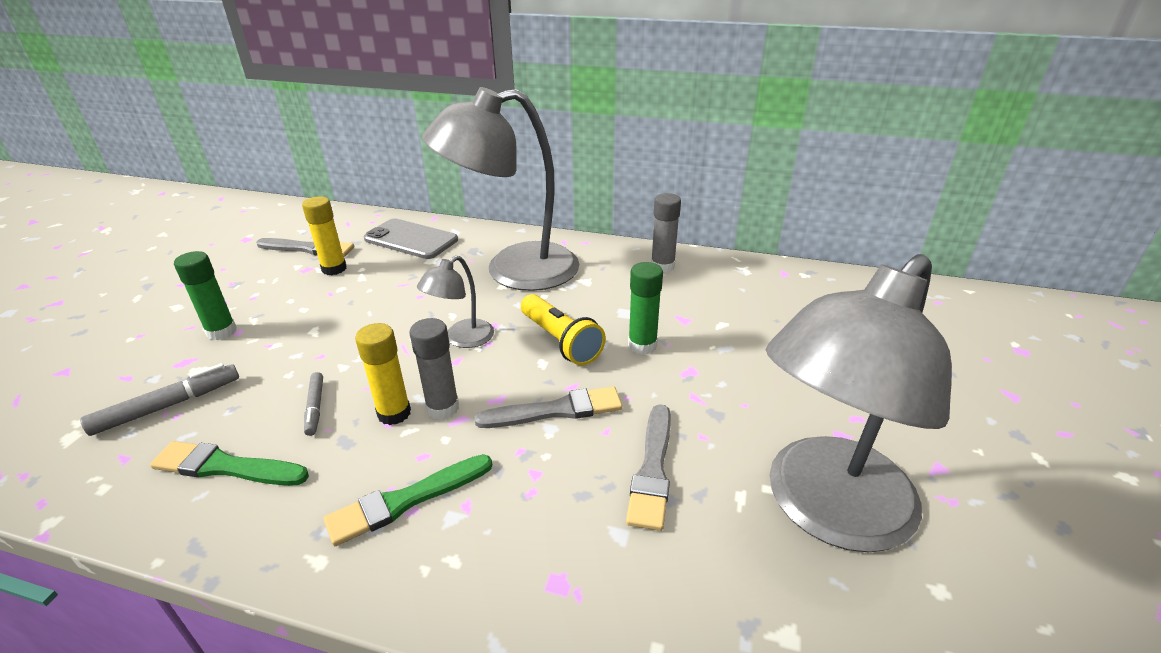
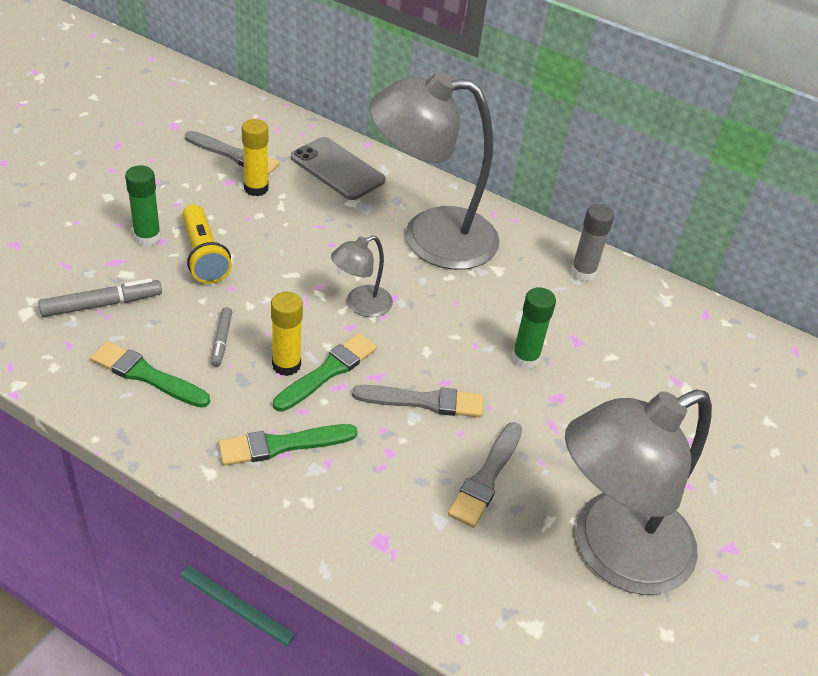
camera: 10 degrees right, 10 degrees up
(443, 408) = (328, 371): grey glue stick -> green brush
(561, 341) = (451, 333): yellow flashlight -> yellow flashlight (204, 256)

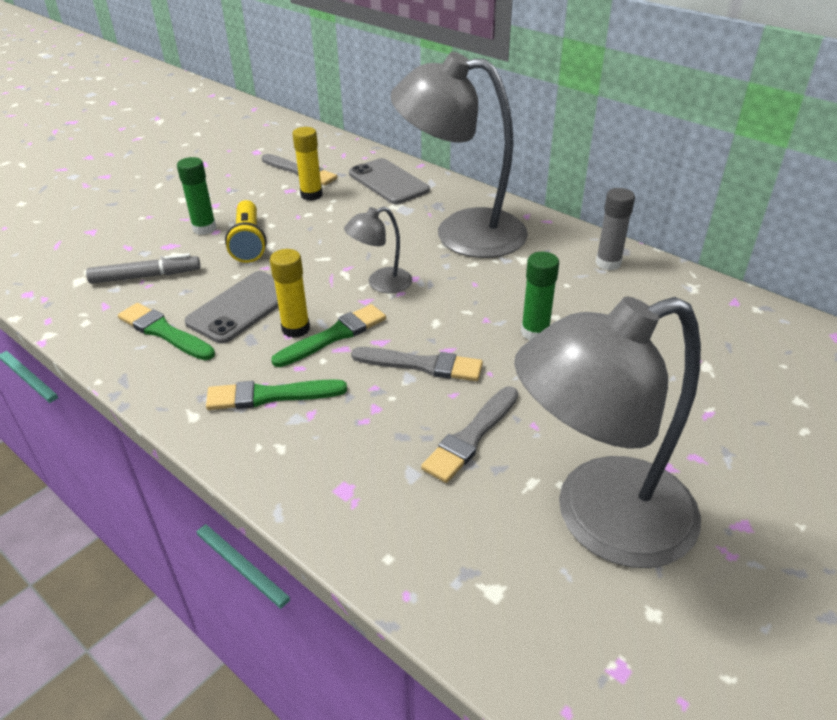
camera: 15 degrees right, 5 degrees down
(221, 340) = (242, 307): grey marker -> grey phone

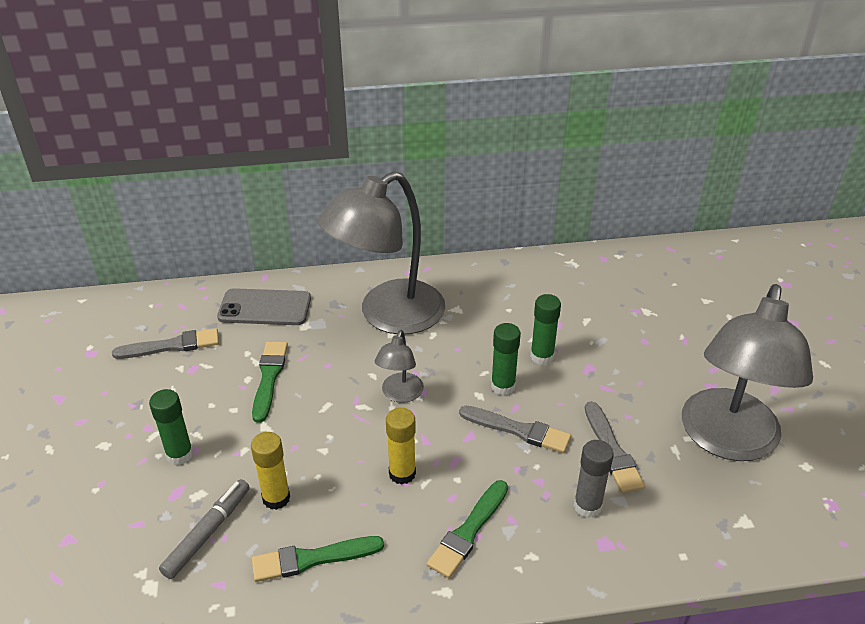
camera: 50 degrees left, 0 degrees up
(242, 307) = (335, 490): grey phone -> none
(249, 242) = (243, 438): yellow flashlight -> none
(311, 195) = (220, 360): yellow glue stick -> yellow glue stick (276, 498)
(334, 336) = (435, 456): green brush -> green brush (269, 377)
(422, 365) = (518, 430): grey brush -> grey brush turned 60 degrees clockwise
(464, 329) = (503, 386): none -> green glue stick
(608, 263) = (508, 277): grey glue stick -> grey glue stick (587, 506)

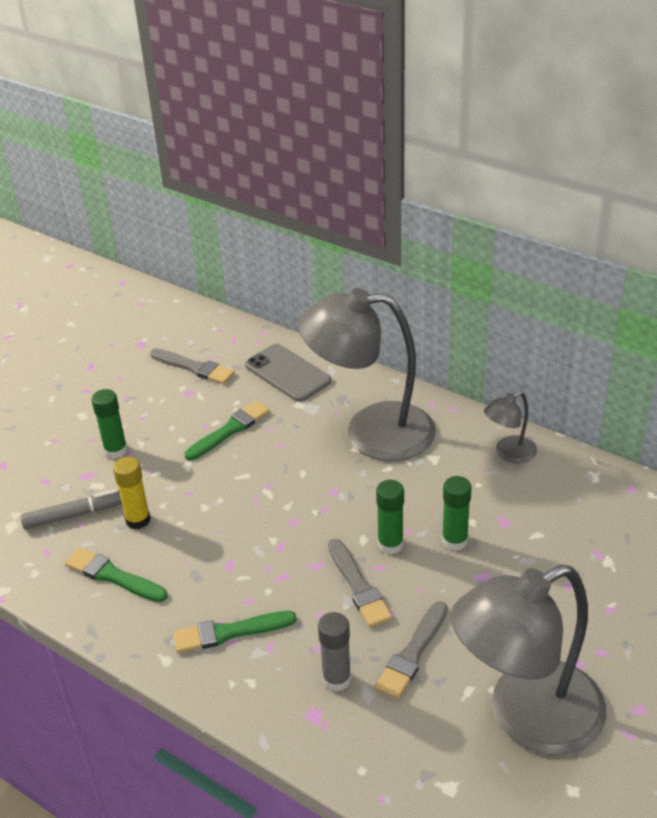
camera: 45 degrees right, 0 degrees up
(400, 394) = (304, 500): grey lamp -> grey lamp (509, 453)
(402, 473) = (235, 559): yellow glue stick -> none

